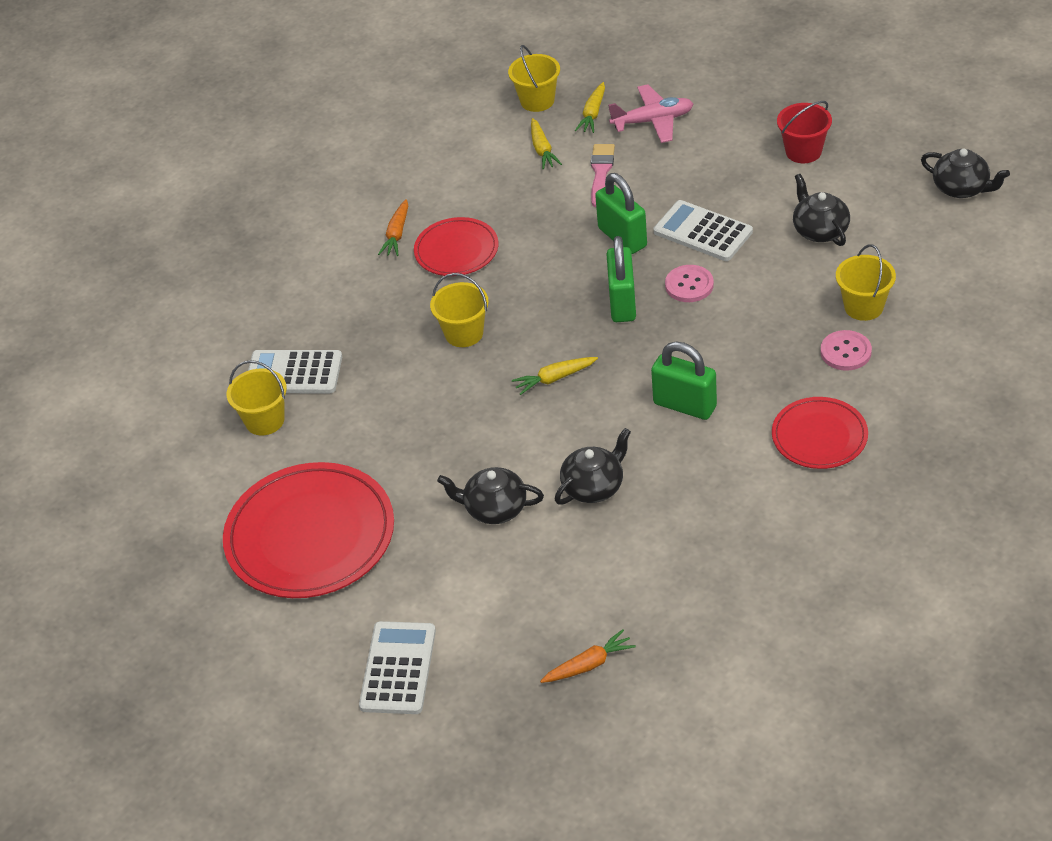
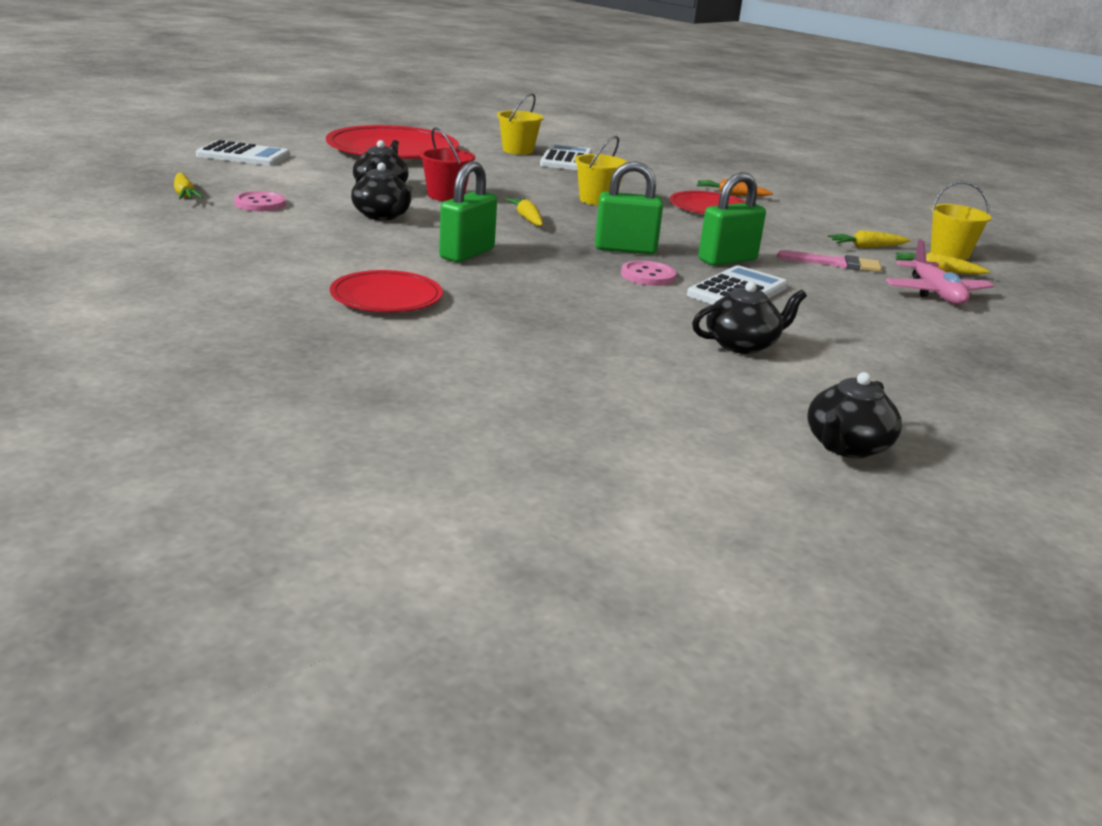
camera: 85 degrees right, 20 degrees down
(589, 664) = (184, 194): orange carrot -> yellow carrot
(803, 151) = (903, 357): red bucket -> red bucket (446, 195)
(845, 352) = (515, 327): pink button -> pink button (260, 204)
(864, 306) = (593, 347): yellow bucket -> none

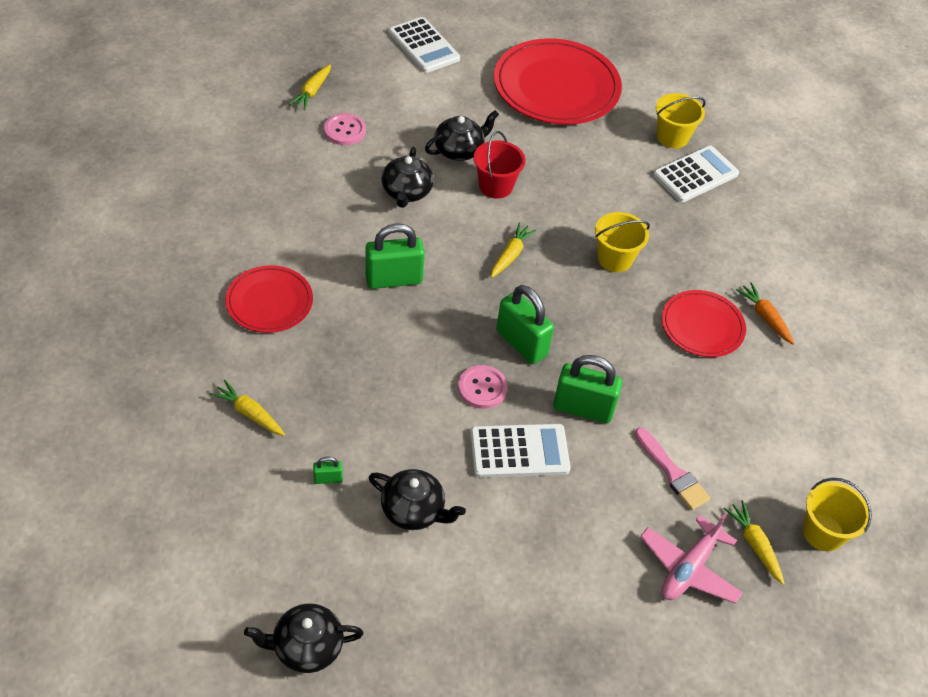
camera: 45 degrees right, 25 degrees up
(649, 359) = (328, 479): none -> green padlock
(867, 247) = (751, 471): yellow carrot -> yellow carrot (249, 413)

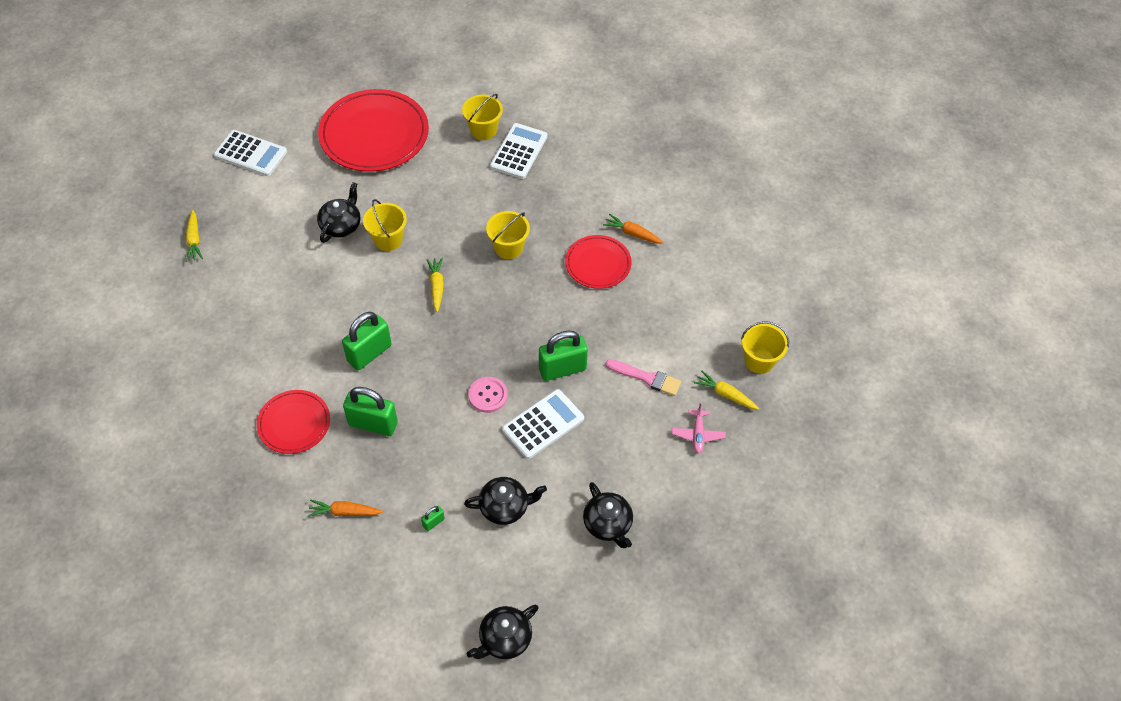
camera: 30 degrees left, 5 degrees up
(249, 413) = (345, 512): yellow carrot -> orange carrot
(345, 130) = (244, 258): pink button -> none
(406, 192) = (328, 281): black teapot -> black teapot (608, 524)
(495, 186) = (388, 239): red bucket -> yellow bucket
(521, 343) = (490, 347): green padlock -> green padlock (373, 424)
(689, 568) = (698, 434): pink plane -> pink plane, size x0.66

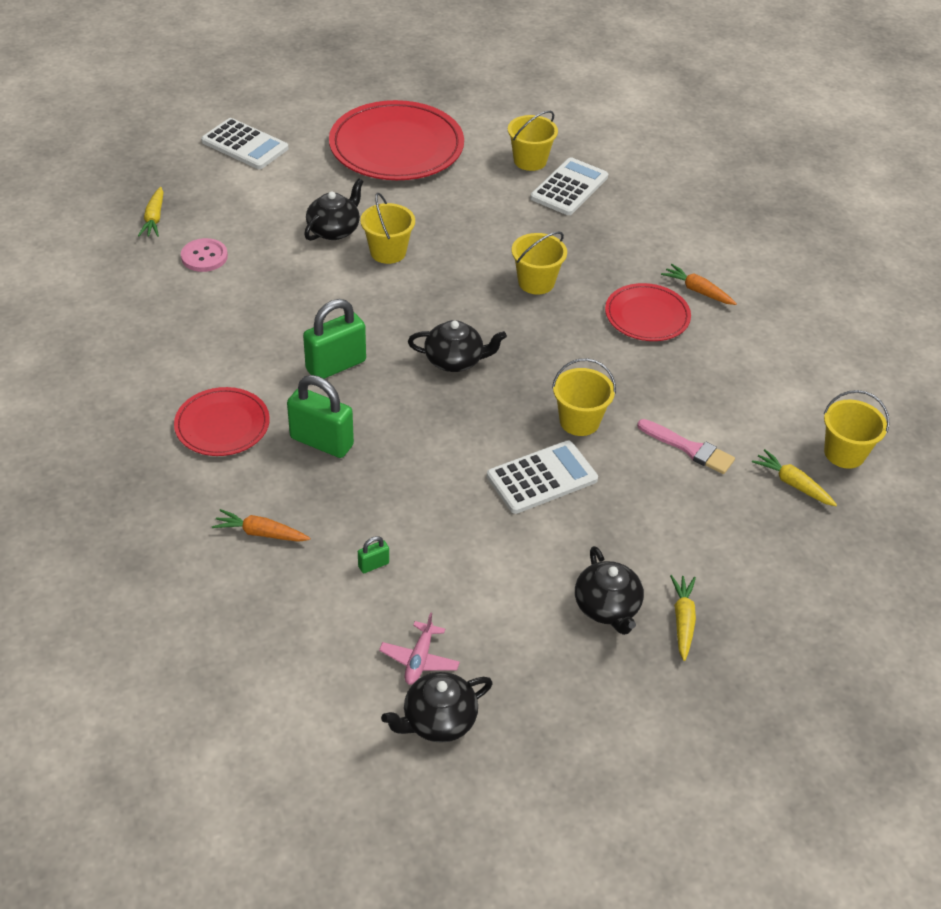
camera: 10 degrees right, 10 degrees down
(436, 287) = (437, 309): yellow carrot -> yellow carrot (683, 620)
(488, 395) = (476, 434): pink button -> pink button (204, 257)
(505, 507) = (472, 563): black teapot -> black teapot (455, 360)
(562, 369) = (579, 421): green padlock -> yellow bucket
(698, 434) = (748, 523): pink plane -> pink plane (419, 659)

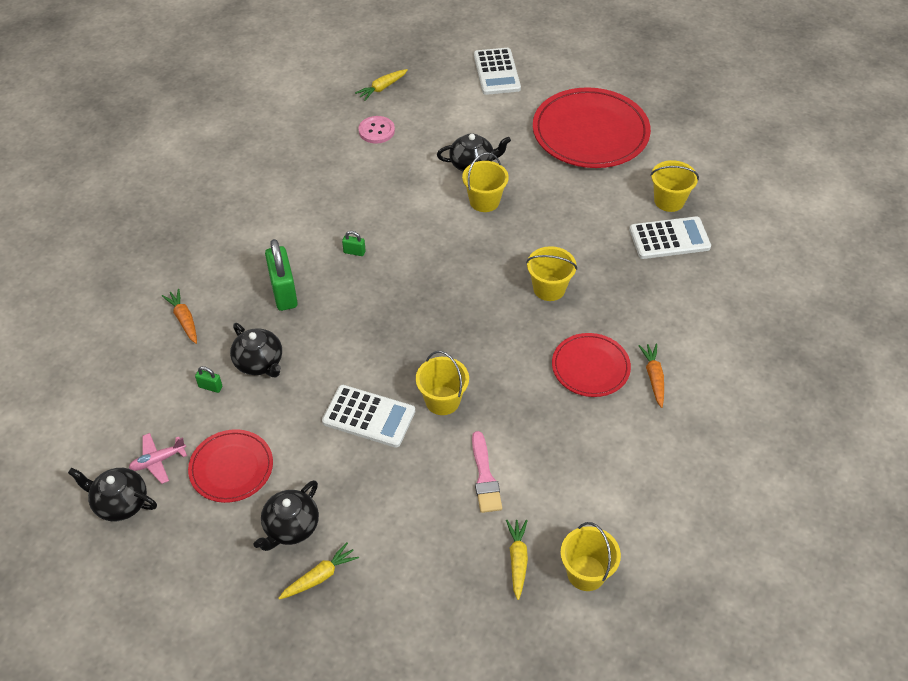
camera: 50 degrees right, 5 degrees up
(222, 425) = (249, 241): red plate -> red plate (231, 468)
(336, 365) = (354, 252): green padlock -> green padlock, size x0.45
(455, 360) = (425, 301): black teapot -> black teapot (259, 362)

